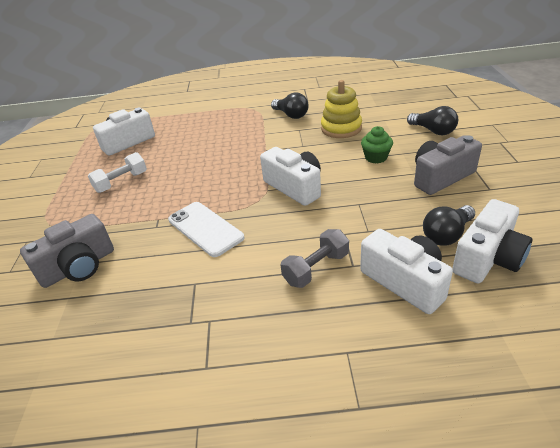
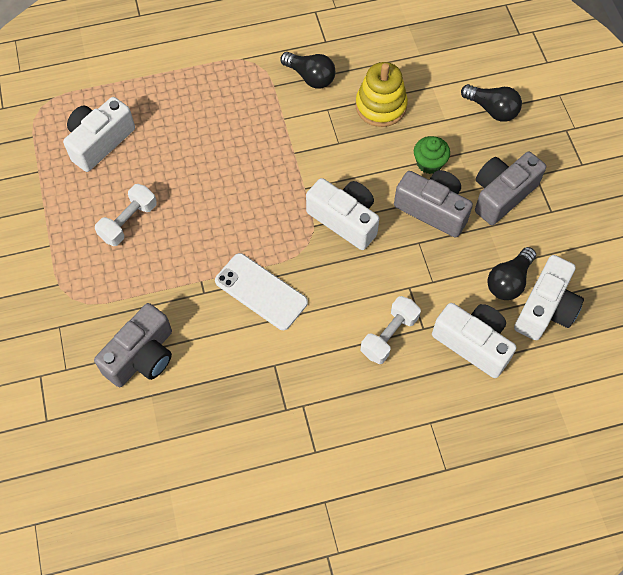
camera: 15 degrees left, 25 degrees up
(316, 268) = (389, 335): grey dumbbell -> white dumbbell
(375, 184) = (432, 209): none -> grey camera

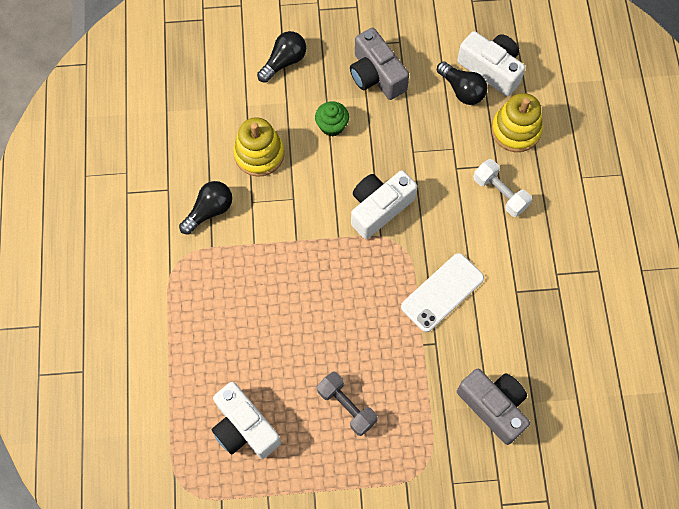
camera: 80 degrees left, 5 degrees up
(128, 222) = (346, 406): white dumbbell -> grey dumbbell
(432, 209) = (381, 133): grey camera -> none
(473, 343) = (515, 130): white camera -> yellow stacking toy

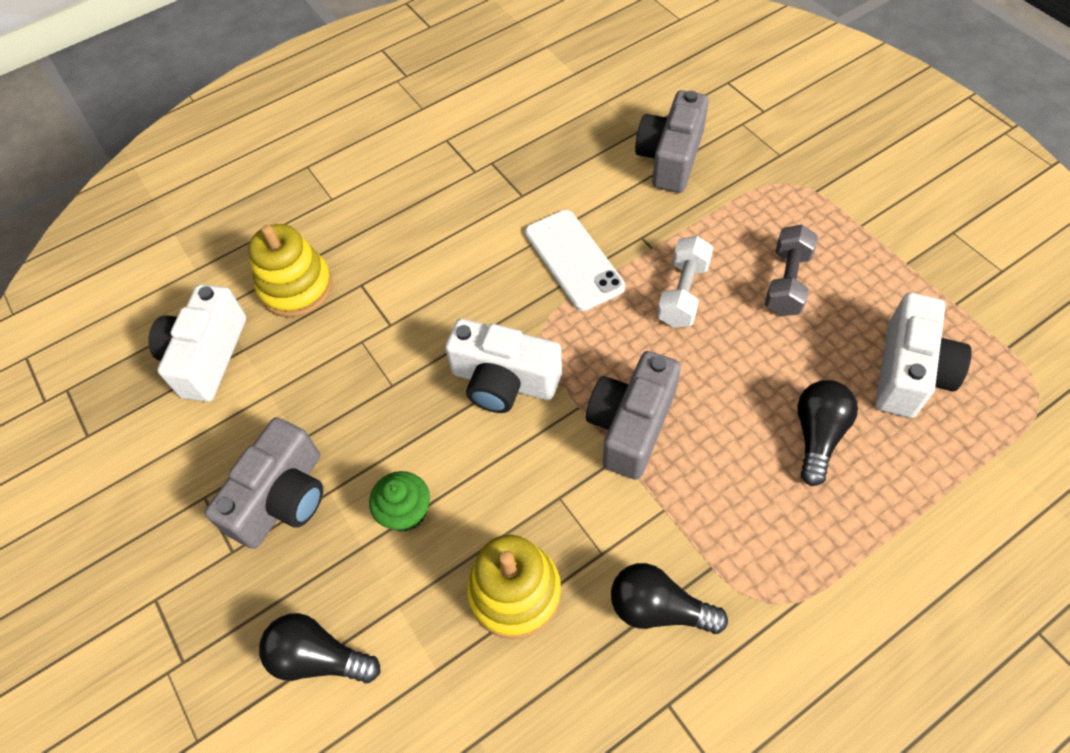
camera: 115 degrees left, 10 degrees down
(310, 257) = (631, 425): none -> grey camera
(442, 292) = (573, 260): white phone -> white phone turned 45 degrees clockwise
(462, 90) = (259, 374): black light bulb -> black light bulb (817, 435)
(500, 193) = (400, 264): white dumbbell -> white dumbbell (683, 293)

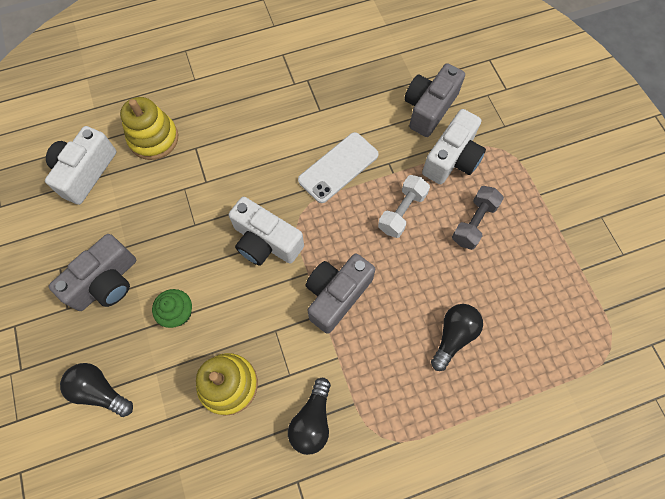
camera: 10 degrees right, 10 degrees up
(573, 260) = (338, 167): white phone -> white phone turned 60 degrees clockwise
(658, 608) = (312, 420): black light bulb -> black light bulb turned 105 degrees counterclockwise
(909, 372) = (530, 309): white camera -> white camera (452, 159)

